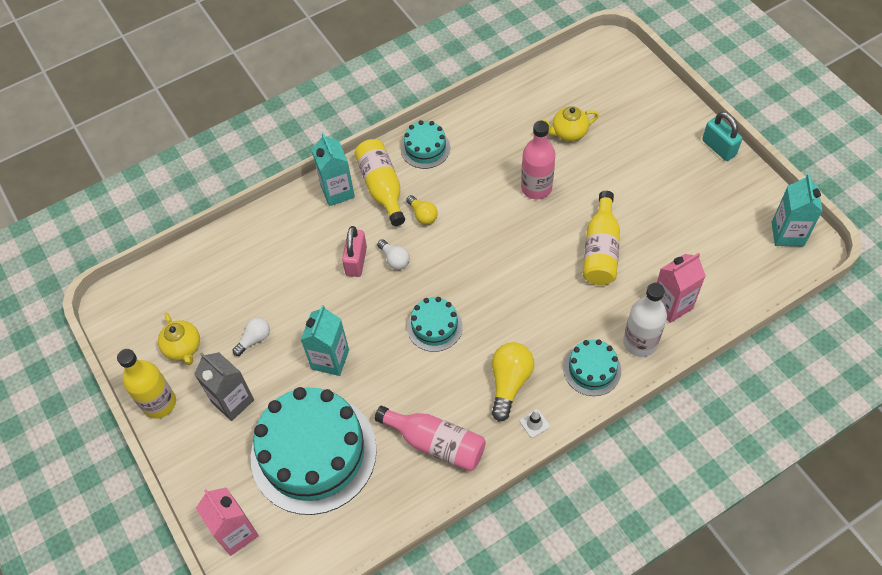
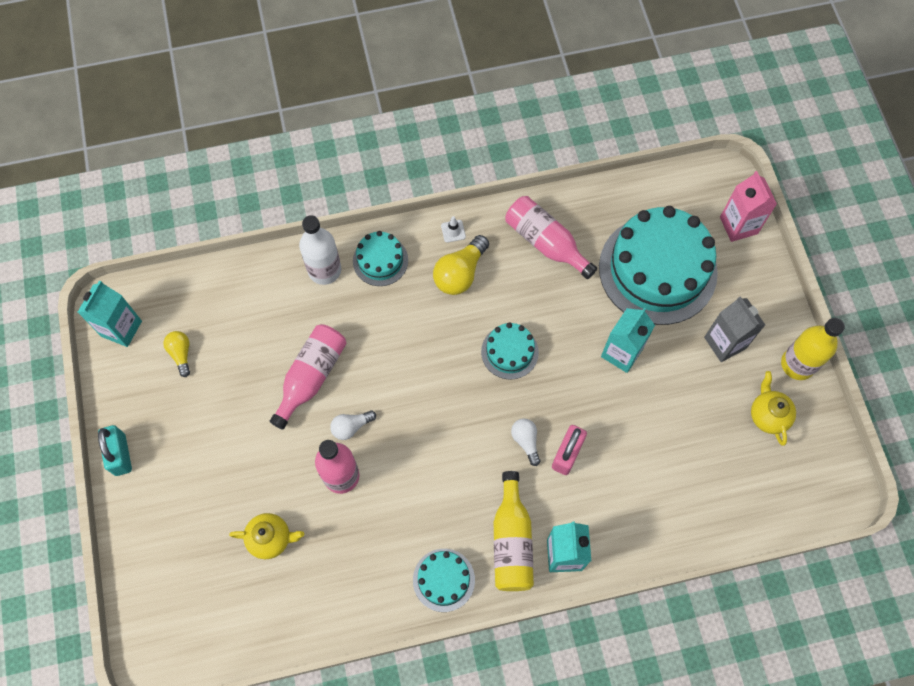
camera: 165 degrees left, 10 degrees up
(254, 339) = (693, 400): white light bulb -> white light bulb (351, 427)
(423, 215) = (478, 486): yellow light bulb -> yellow light bulb (181, 354)
(600, 250) = (311, 377): yellow bottle -> pink bottle
(671, 305) = (275, 295): pink carton -> none

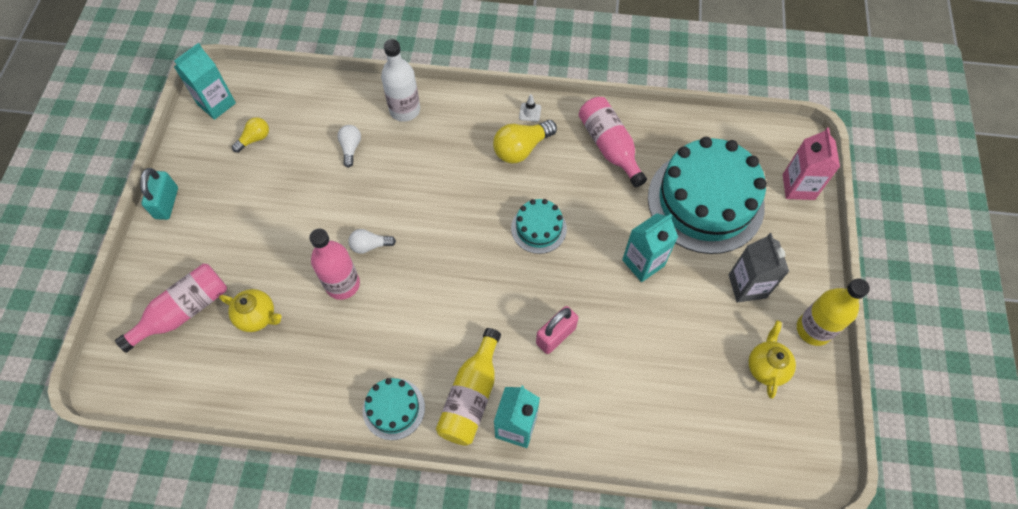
camera: 20 degrees right, 5 degrees down
(181, 354) = (255, 139): yellow light bulb -> yellow light bulb turned 45 degrees clockwise
(311, 377) = (354, 192): pink bottle -> pink bottle (184, 311)
(380, 260) = (456, 117): turquoise cake -> none
(526, 441) = (521, 311): white light bulb -> white light bulb (351, 148)

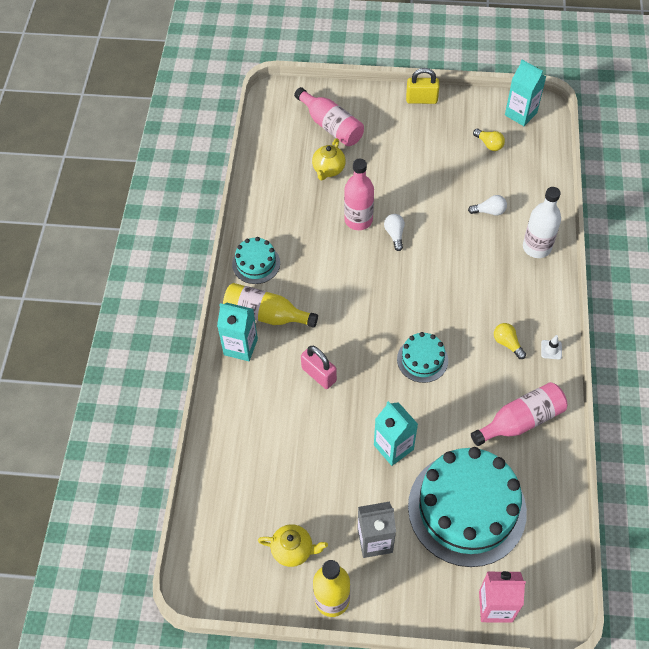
camera: 90 degrees right, 5 degrees down
(166, 203) = (421, 99): turquoise padlock -> yellow padlock
(521, 149) = (507, 343): yellow light bulb -> yellow light bulb, size x0.60

